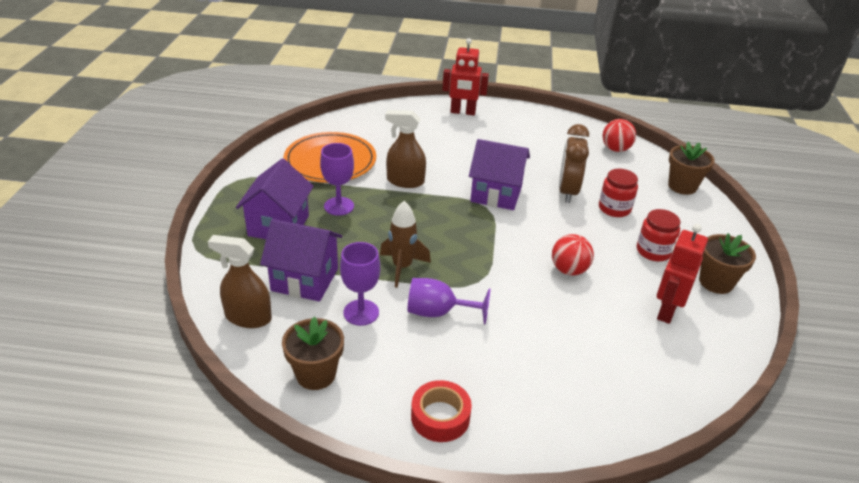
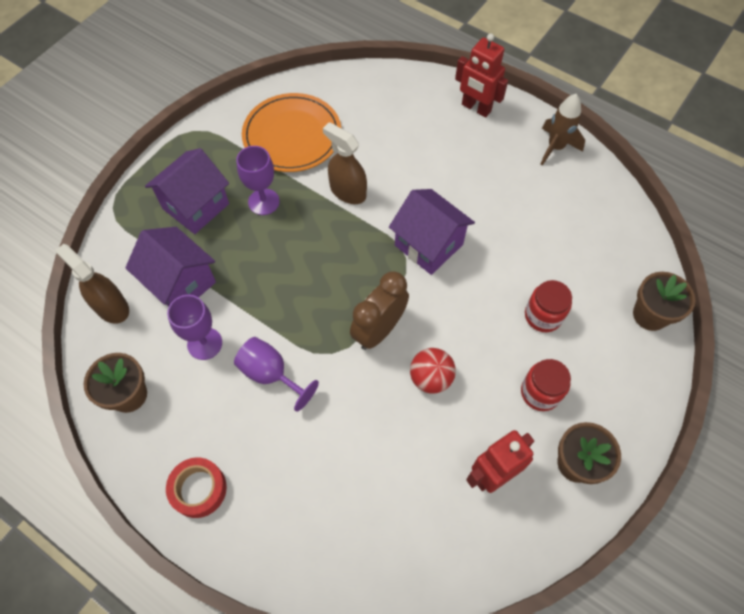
camera: 30 degrees right, 25 degrees up
(402, 267) = (273, 305): brown rocket -> brown rocket (555, 147)
(567, 191) = (508, 271): brown clock -> brown clock (379, 330)
(615, 149) = (613, 228): red ball -> none

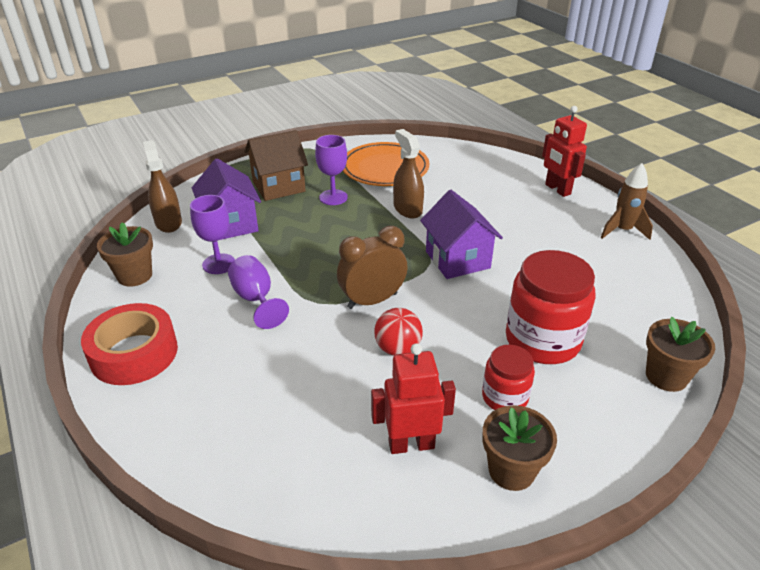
camera: 25 degrees right, 25 degrees down
(196, 206) = (278, 186): purple house -> brown house
(198, 489) = (134, 353): red tape -> red tape, size x1.53
(543, 316) = (542, 340): red jar -> red jar, size x1.78

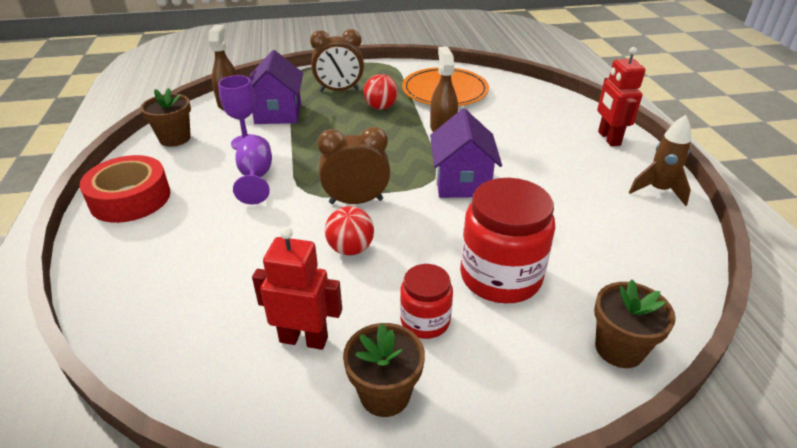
camera: 20 degrees right, 0 degrees up
(278, 186) = (339, 90): brown house -> brown clock
(333, 197) = (381, 107): purple goblet -> red ball

